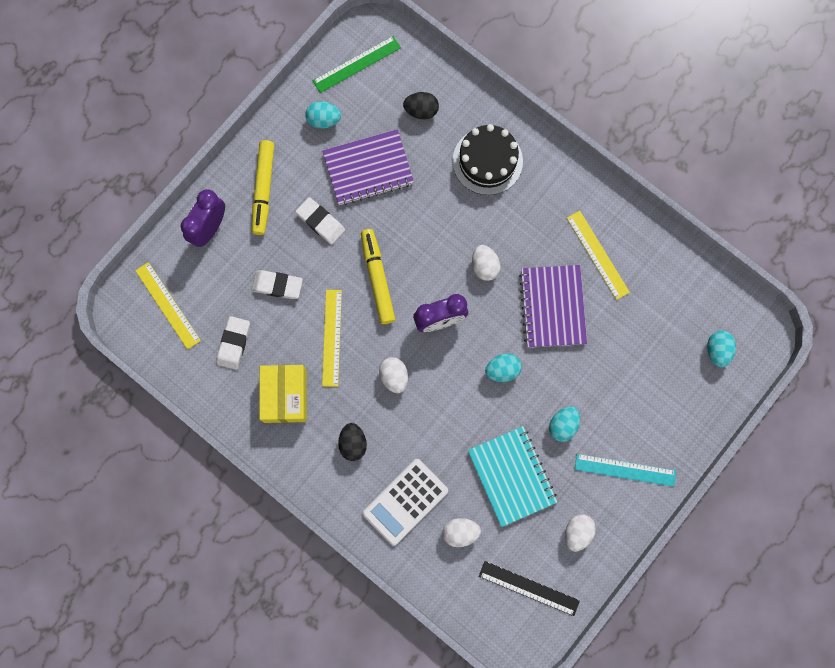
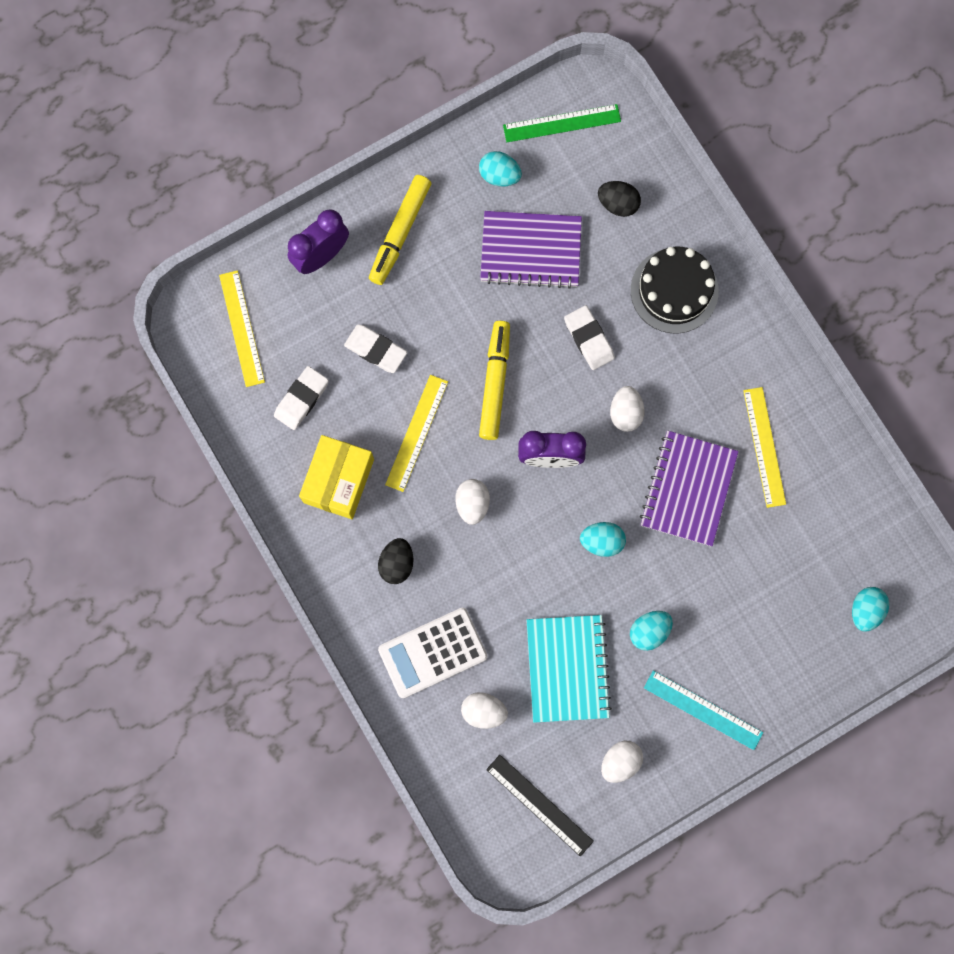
camera: 20 degrees right, 0 degrees up
(320, 222) = (452, 293): white eraser -> white eraser (589, 339)

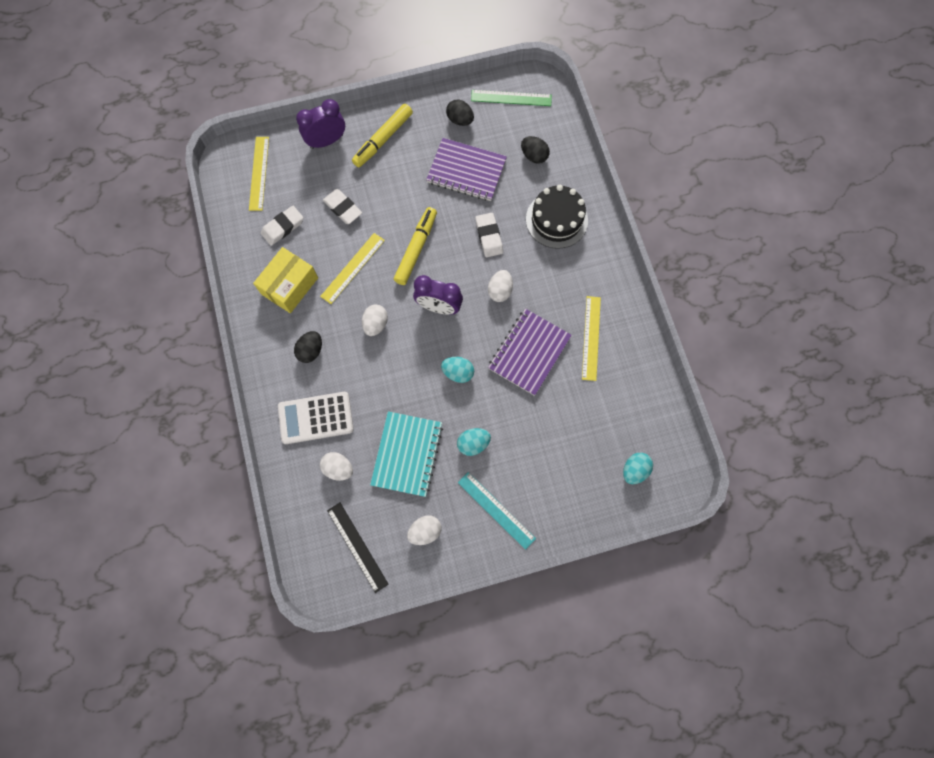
camera: 15 degrees right, 5 degrees down
(499, 175) = (460, 120): turquoise egg -> black egg

